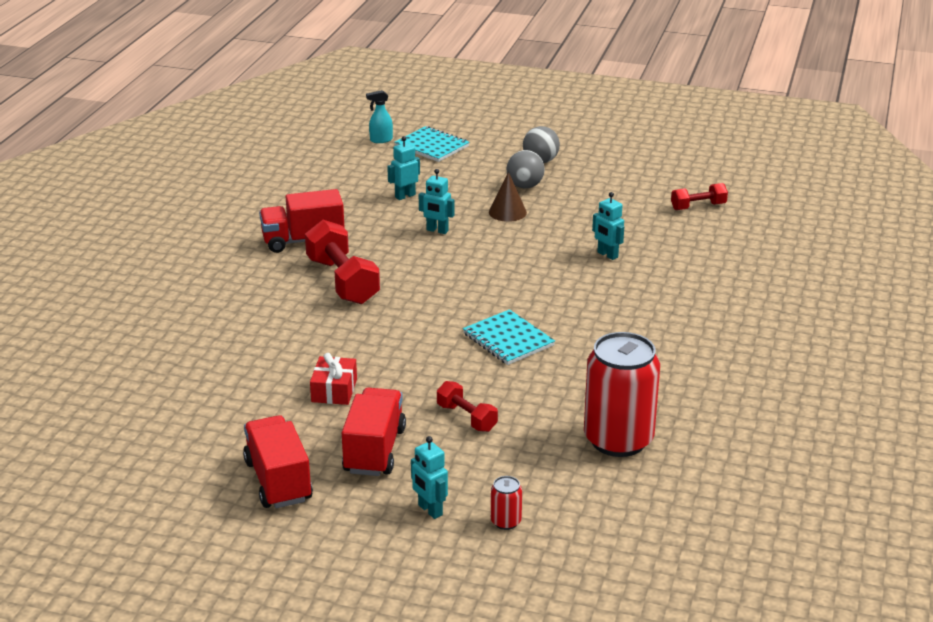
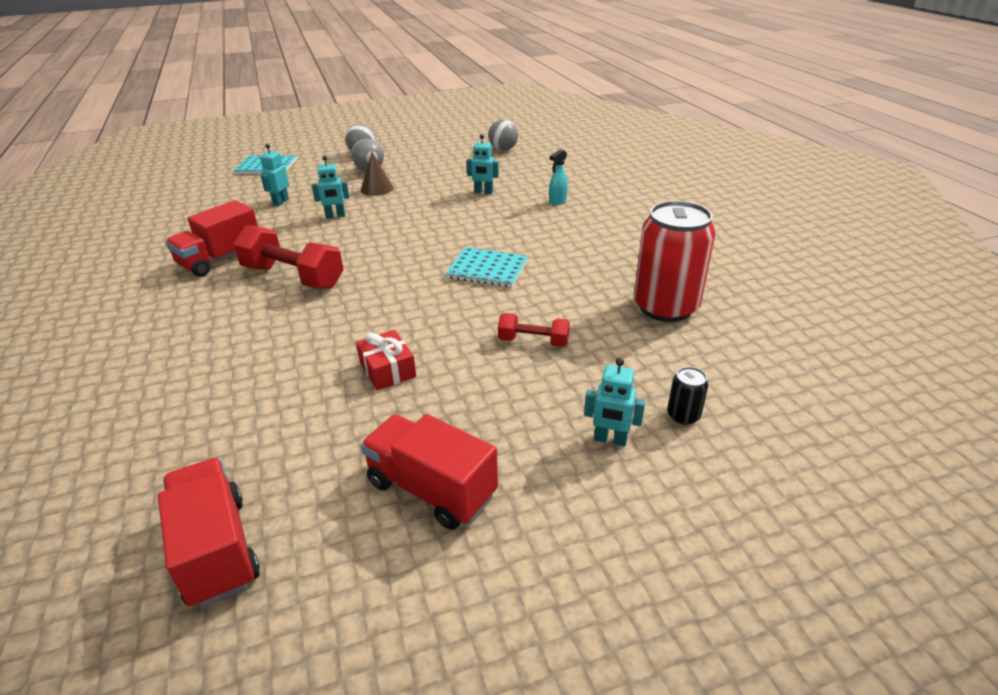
camera: 35 degrees left, 5 degrees up
(374, 450) = (491, 408): red truck -> red truck (217, 550)
(380, 140) = (218, 173): turquoise spray bottle -> turquoise spray bottle (557, 201)
(506, 521) = (683, 415): red can -> black can
(698, 207) = (503, 150): red dumbbell -> grey ball

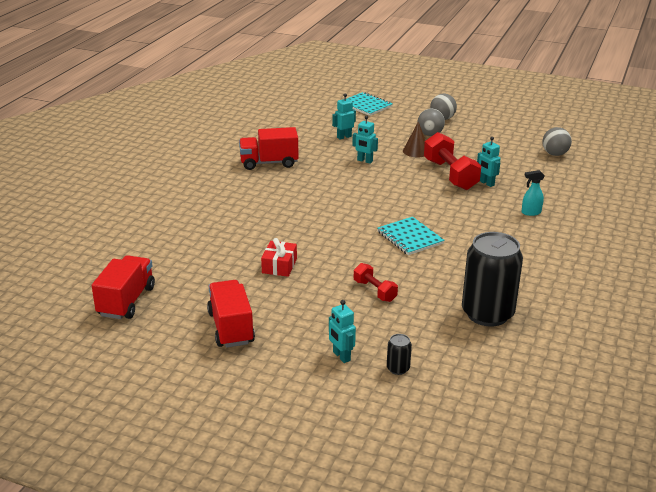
camera: 40 degrees right, 5 degrees down
(293, 277) = (293, 191): red dumbbell -> red dumbbell (450, 175)
(665, 307) = (487, 314): red can -> black can

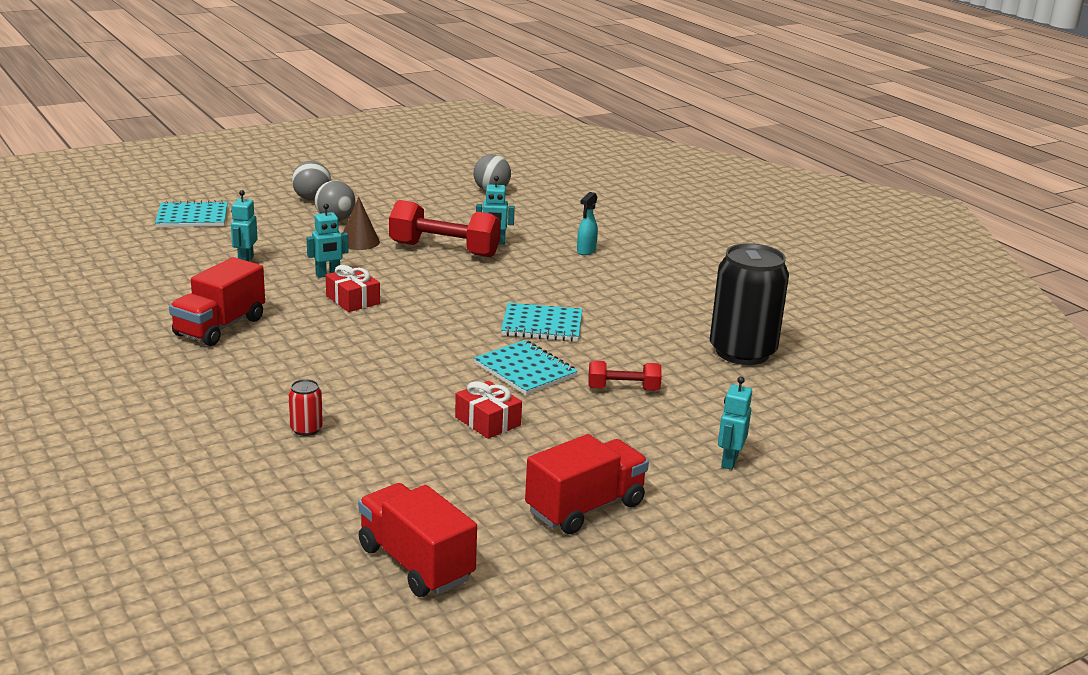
camera: 55 degrees left, 5 degrees down
(206, 224) = (306, 429): none -> red can
(231, 328) = (585, 508): red truck -> red truck turned 120 degrees clockwise
(341, 356) = (729, 461): turquoise robot -> turquoise robot turned 105 degrees clockwise
(349, 178) = (353, 300): none -> red gift
(349, 254) = (525, 370): none -> turquoise notebook
(398, 368) = (787, 439): black can -> none

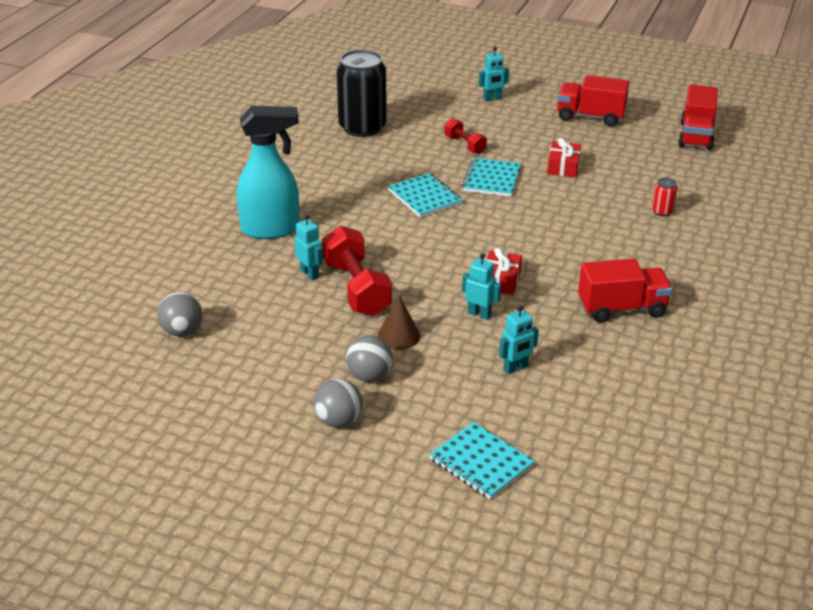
camera: 125 degrees left, 10 degrees up
(586, 251) = (271, 229): turquoise spray bottle -> turquoise spray bottle, size x2.32

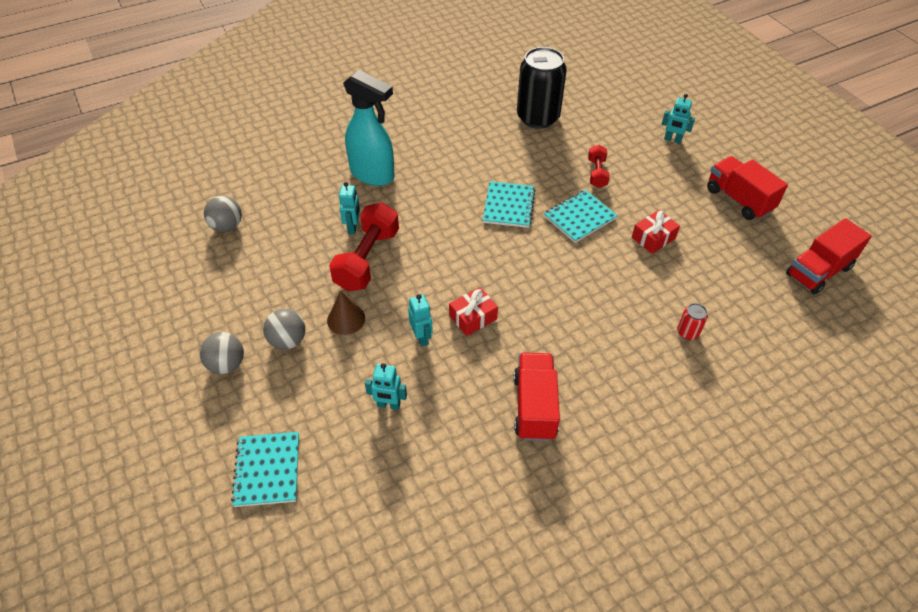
camera: 40 degrees right, 15 degrees up
(622, 309) = (534, 406): red truck -> red truck turned 120 degrees counterclockwise

